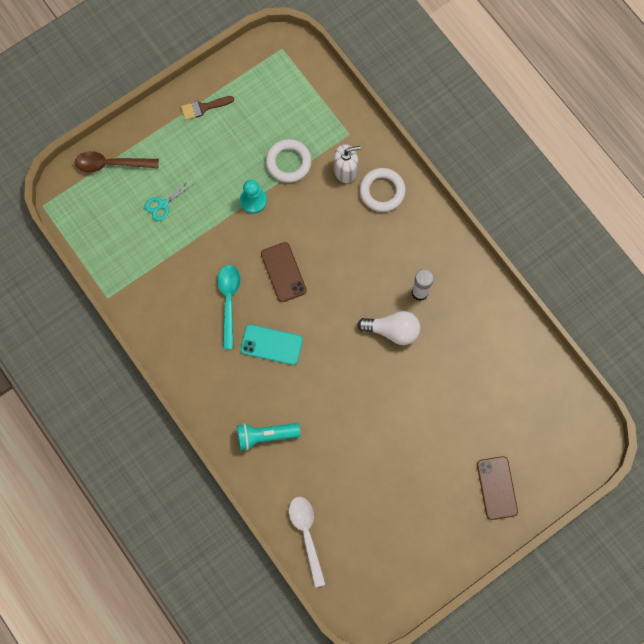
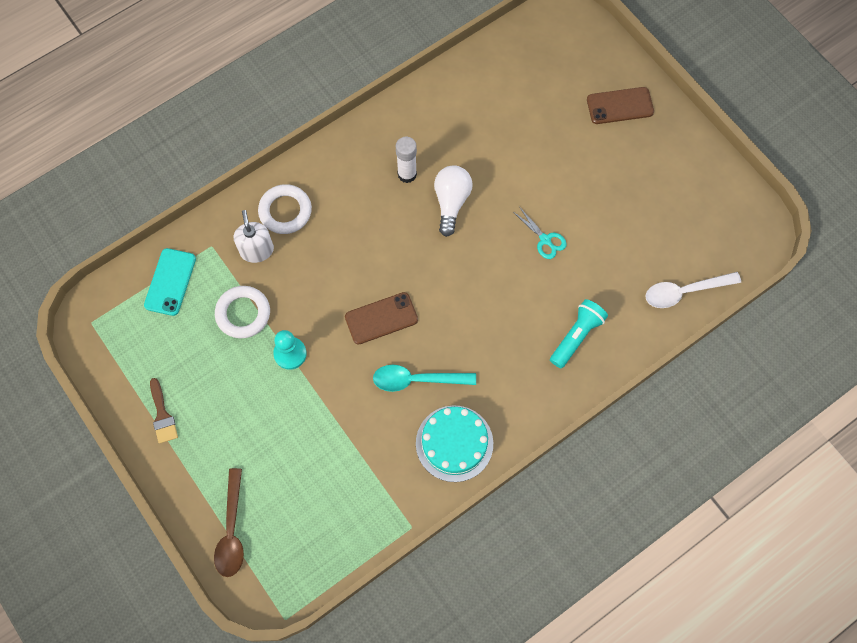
camera: 90 degrees left, 5 degrees down
(162, 204) = (290, 462): turquoise scissors -> turquoise scissors (545, 240)
(174, 331) = (454, 443): none -> turquoise cake
(265, 436) = (576, 336): turquoise flashlight -> turquoise flashlight turned 135 degrees counterclockwise
(271, 344) = (469, 331): turquoise phone -> turquoise phone (170, 282)

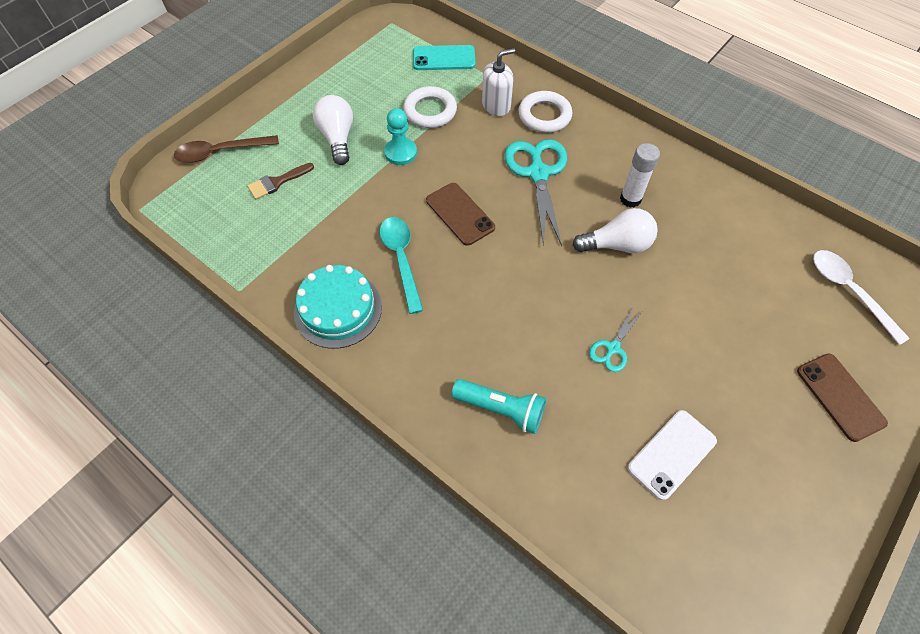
camera: 75 degrees right, 10 degrees down
(162, 415) = (320, 83): brown brush -> brown brush (277, 182)
(250, 410) = (337, 138): none -> white light bulb
(355, 239) = (538, 173): none -> turquoise scissors
(636, 231) = (672, 454): none -> white phone
(684, 292) = (611, 536): white spoon -> white spoon (848, 291)

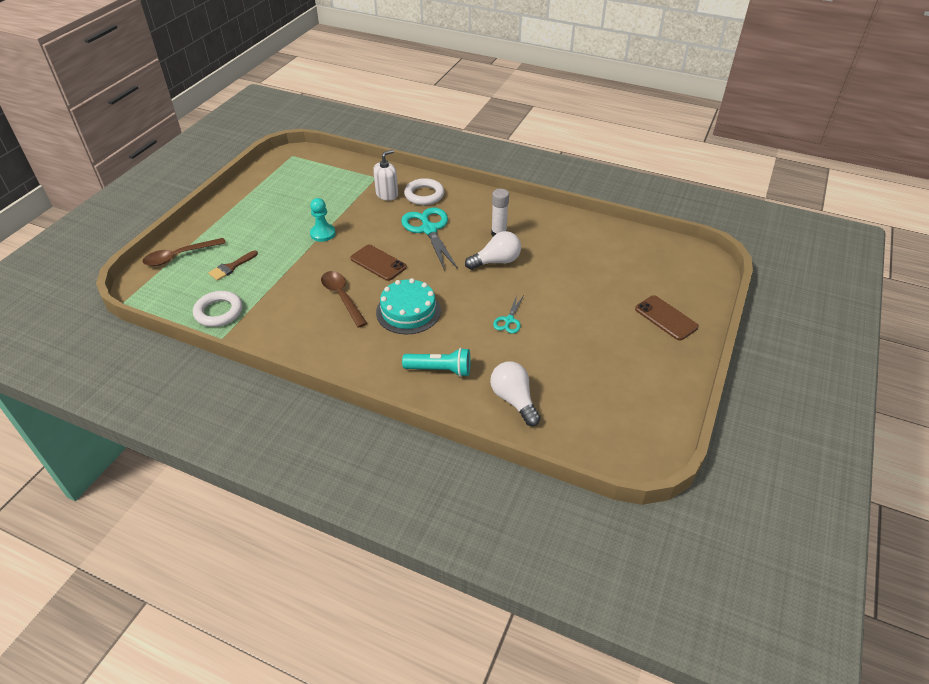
camera: 15 degrees left, 15 degrees down
(337, 138) = (271, 232): white light bulb -> white light bulb (514, 400)
(338, 309) = (302, 335): turquoise cake -> turquoise cake (408, 311)
(401, 259) = (342, 297): turquoise spoon -> brown spoon
(430, 111) = (338, 205): white ring -> white ring (219, 312)
(444, 58) = (339, 172): turquoise phone -> none
(672, 454) = (564, 371): white phone -> none
(848, 291) = (657, 260): white spoon -> none

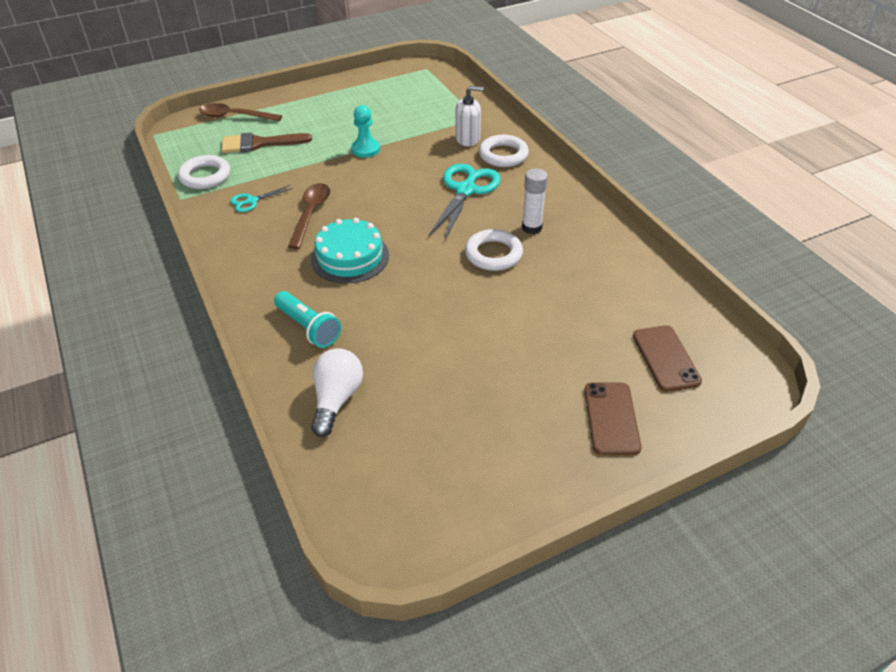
camera: 40 degrees right, 0 degrees up
(231, 267) = (259, 143): brown brush -> brown brush, size x1.54
(378, 263) = (379, 199): brown phone -> brown phone (665, 358)
(496, 261) = (493, 254): white light bulb -> white ring
(509, 320) = (431, 319): turquoise scissors -> turquoise scissors (251, 201)

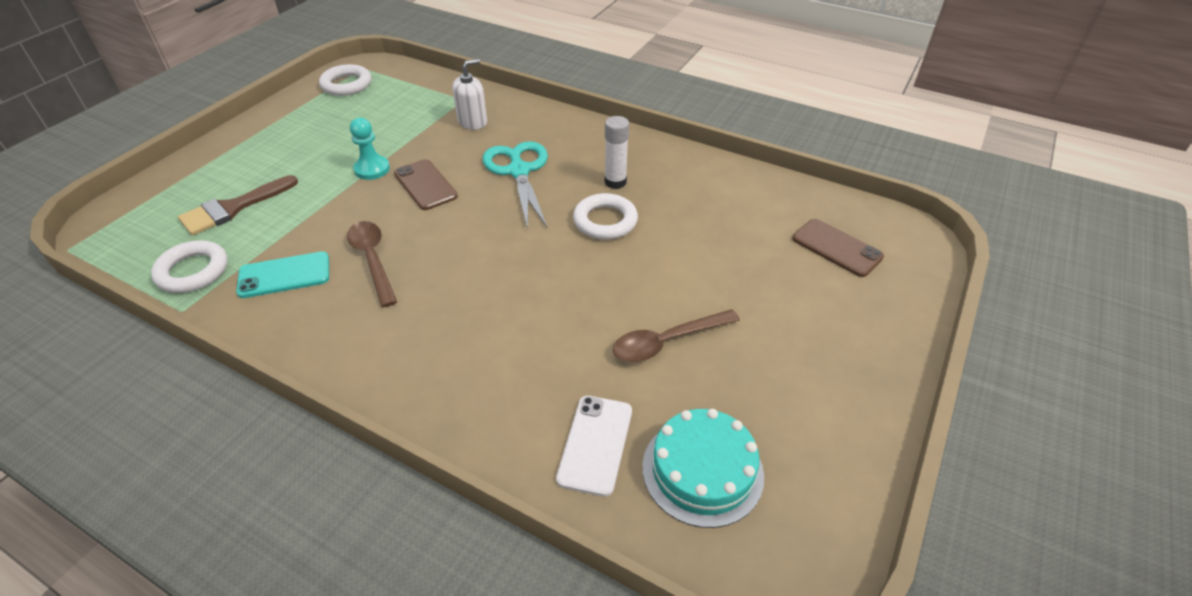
camera: 35 degrees left, 0 degrees up
(234, 116) = (169, 189): brown spoon -> brown spoon (666, 342)
(251, 201) = (284, 275): turquoise scissors -> turquoise phone
(308, 328) = (489, 384): turquoise flashlight -> none
(336, 399) = (595, 444): white light bulb -> white phone
(350, 257) = (463, 287): turquoise cake -> turquoise cake (702, 470)
(503, 155) = (522, 125): white ring -> white ring (346, 84)
(611, 418) = (850, 322): brown phone -> brown phone (425, 185)

